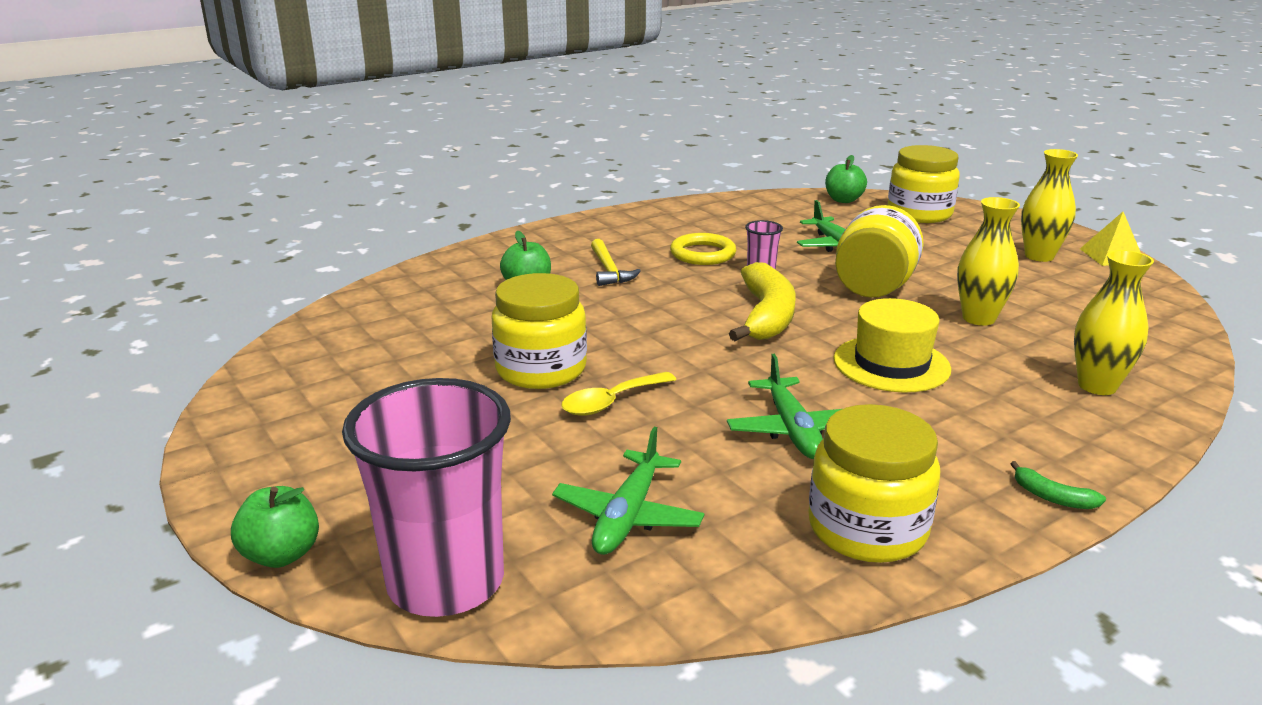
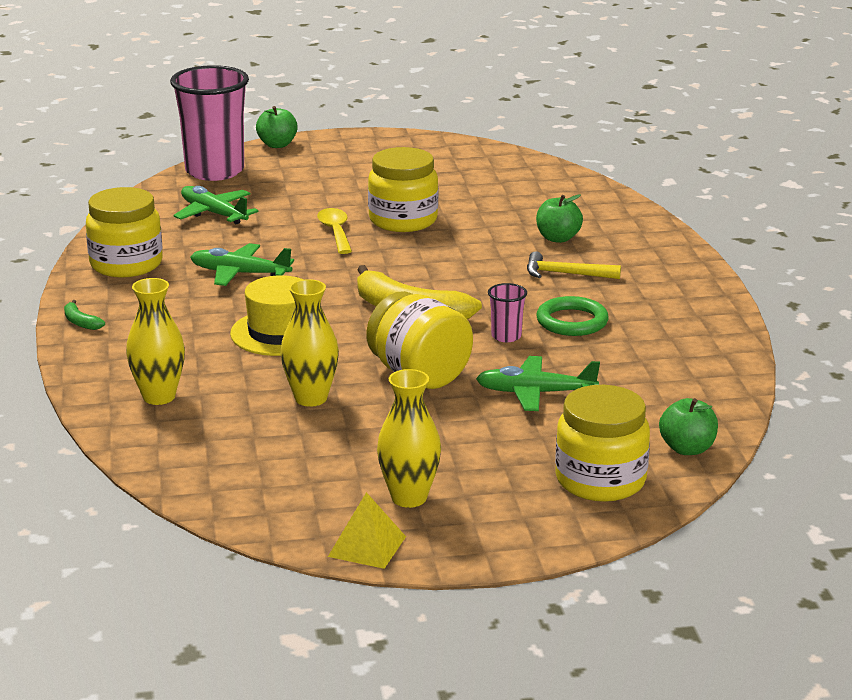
camera: 115 degrees right, 0 degrees up
(703, 254) = (572, 321): yellow ring -> green ring
(1052, 497) = (80, 322): green banana -> green banana turned 105 degrees counterclockwise

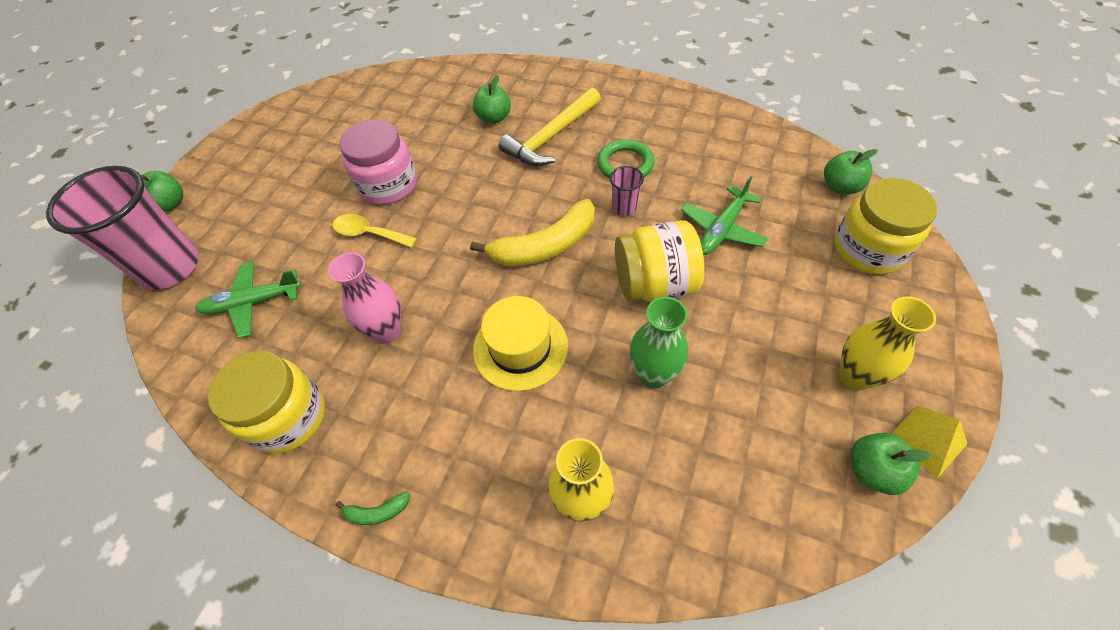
camera: 55 degrees left, 30 degrees up
(240, 274) = (387, 331): green plane -> pink vase
(306, 522) = (872, 470): none -> green apple
(311, 398) = (653, 374): yellow vase -> green vase
(403, 220) = (388, 185): yellow jar -> pink jar
(566, 274) = (551, 137): yellow hammer -> yellow hammer, size x1.59

